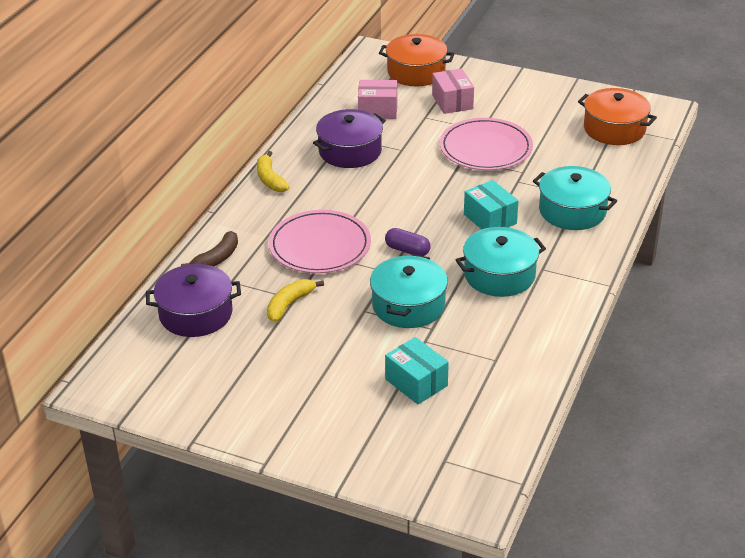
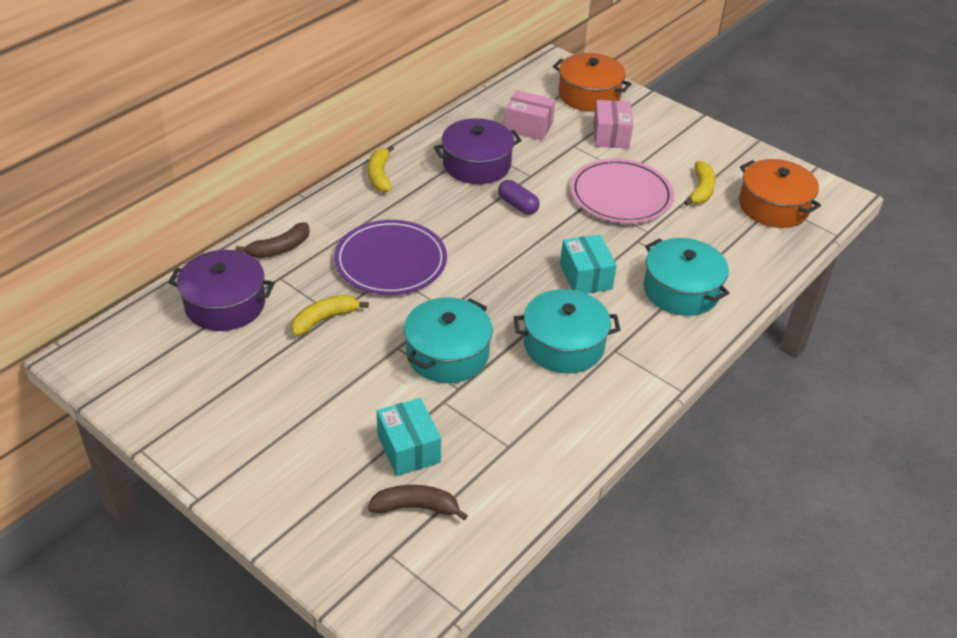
camera: 15 degrees right, 5 degrees up
(320, 246) = (390, 261): pink plate -> purple plate
(407, 250) = (479, 290): purple capsule -> purple capsule (518, 205)
(446, 422) = (416, 507): none -> brown banana
(549, 129) = (701, 190): none -> yellow banana

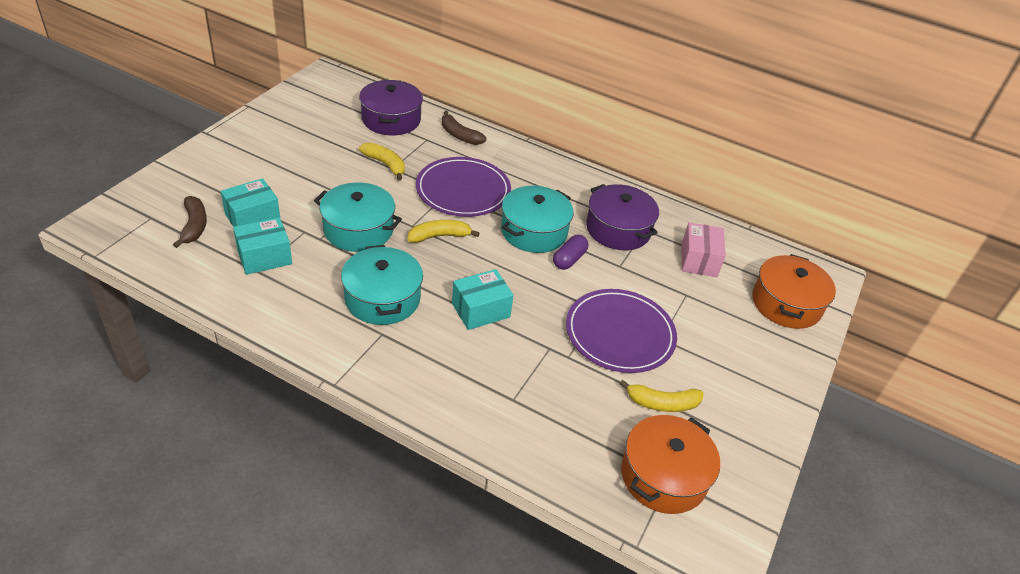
camera: 75 degrees right, 0 degrees up
(380, 175) = (573, 174): yellow banana -> yellow banana (439, 236)
(485, 439) = (264, 257): none -> turquoise box
(611, 135) = (721, 323): pink box -> none
(621, 195) = (620, 333): pink plate -> purple plate
(681, 290) = (482, 384): turquoise pot -> turquoise pot (534, 231)

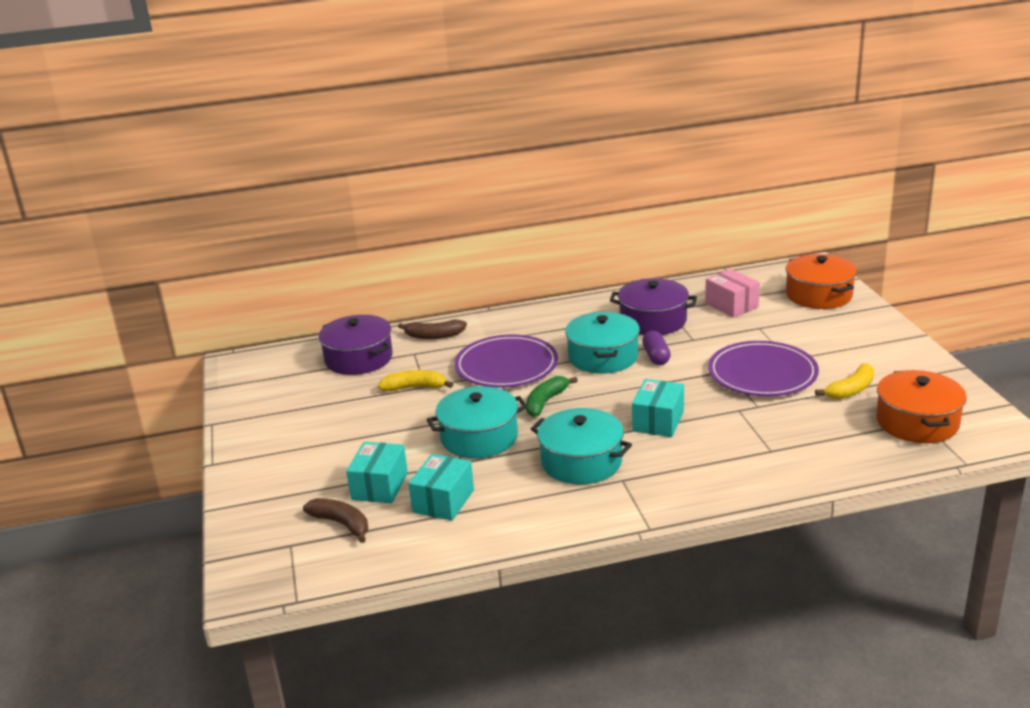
camera: 35 degrees left, 15 degrees down
(439, 236) = (546, 402): yellow banana -> green banana

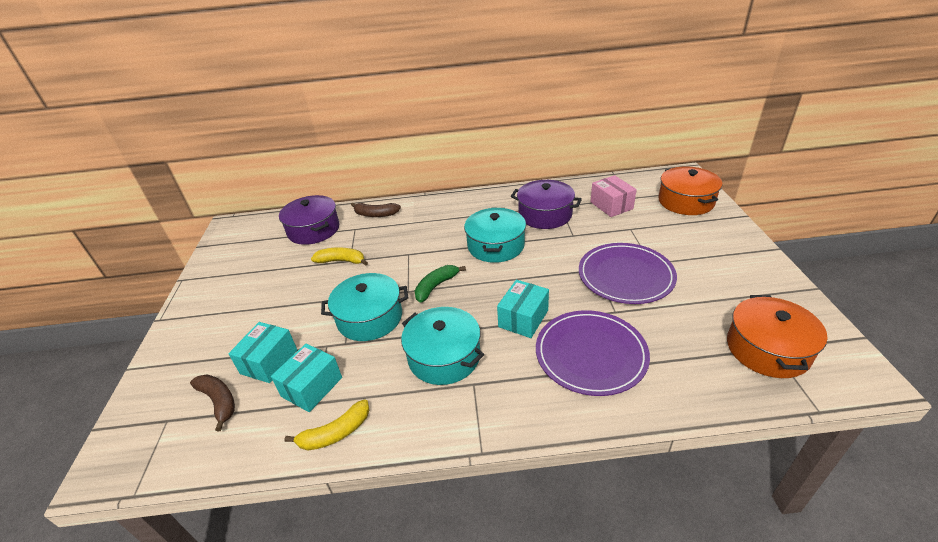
camera: 10 degrees right, 10 degrees up
(506, 366) = (418, 247): purple plate -> purple plate (590, 354)
(656, 357) = (539, 249): purple capsule -> none
(851, 390) = (704, 302): yellow banana -> yellow banana (335, 433)

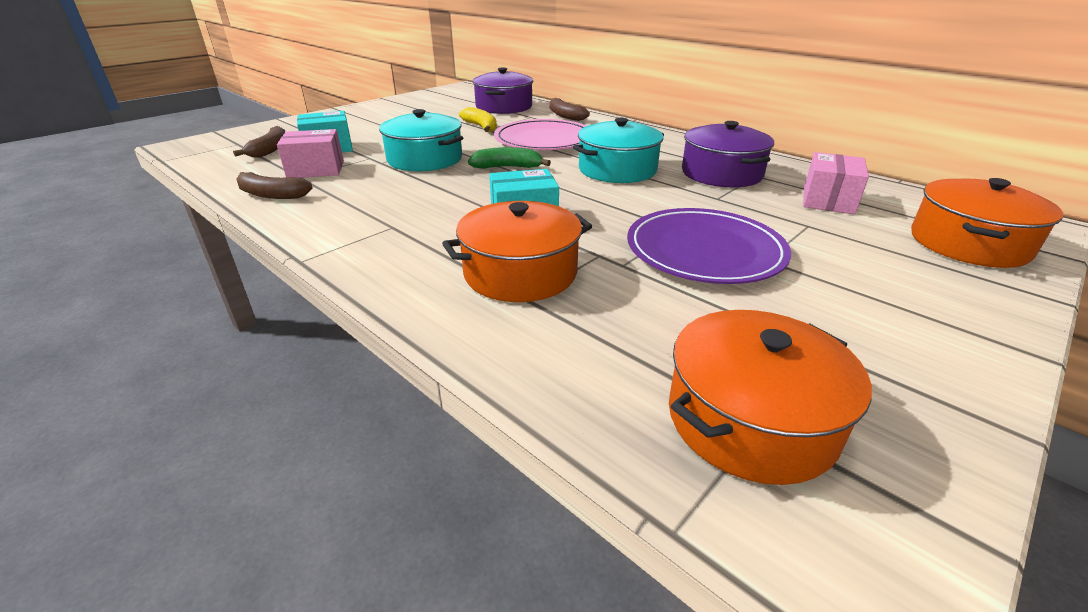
camera: 45 degrees right, 5 degrees down
(312, 387) = (316, 169): turquoise box -> pink box
(335, 433) = (271, 195): yellow banana -> brown banana
(408, 246) = (544, 140): none -> pink plate
(444, 357) = (414, 202): turquoise pot -> none
(590, 354) = (520, 273): purple plate -> orange pot

